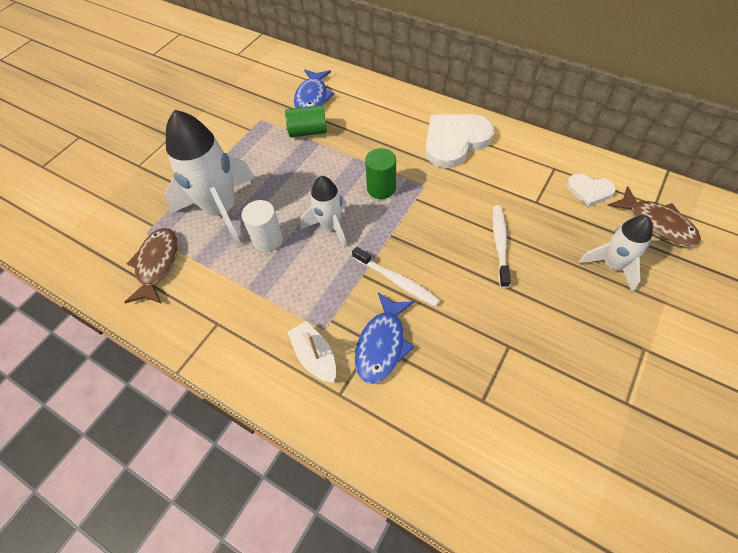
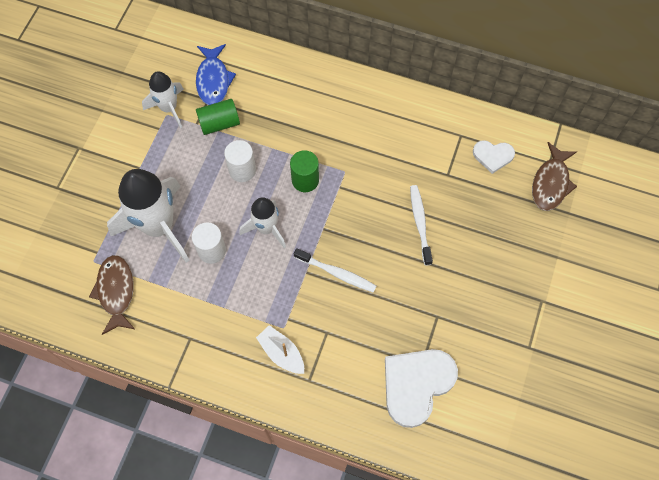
camera: 15 degrees left, 10 degrees up
(319, 172) = (242, 170): none -> white cylinder
(382, 344) = (335, 333): blue fish -> none
(455, 141) = (366, 116): white heart -> white heart (416, 385)
(612, 265) = (515, 230): white rocket -> white rocket (169, 108)
(657, 224) = (551, 183): brown fish -> brown fish turned 75 degrees clockwise

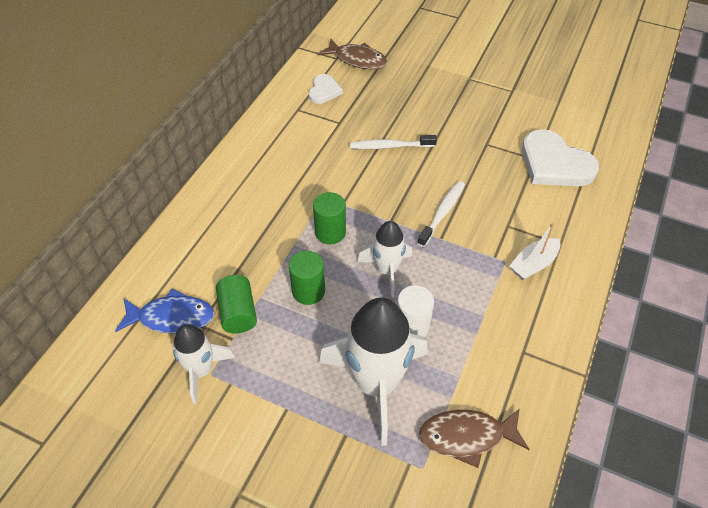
camera: 85 degrees left, 15 degrees down
(242, 170) = (308, 291): white cylinder -> green cylinder

